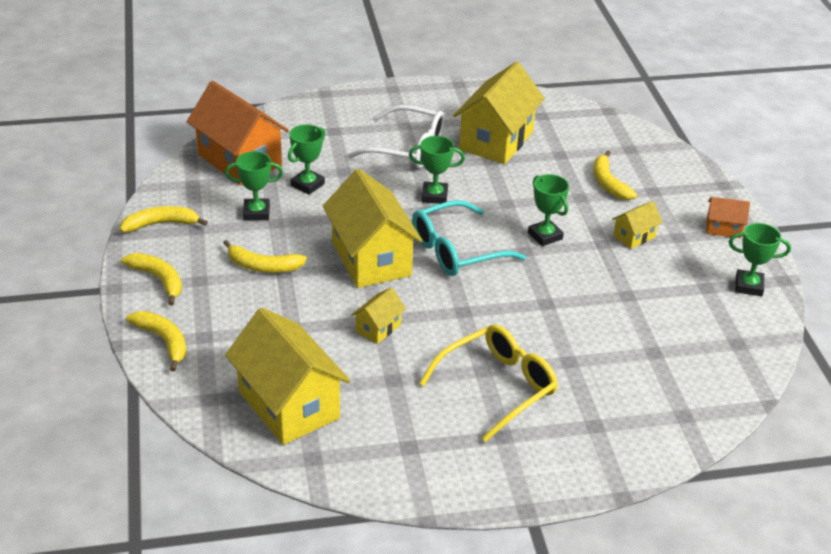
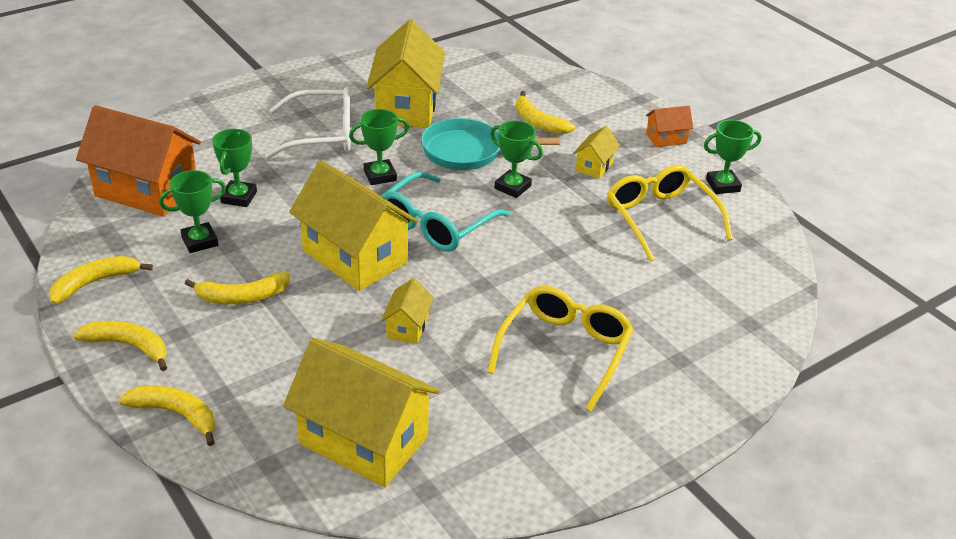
camera: 25 degrees left, 0 degrees up
(525, 194) = (468, 151): none -> turquoise pan
(664, 299) = (660, 218): none -> yellow glasses

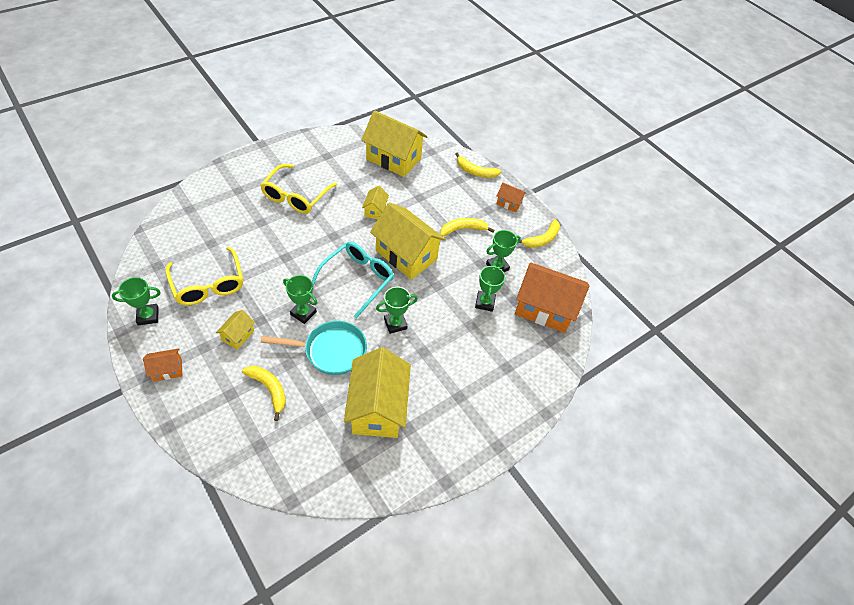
camera: 175 degrees right, 15 degrees up
(129, 346) = (509, 203): yellow banana -> orange house
(322, 135) = (441, 369): white glasses -> none

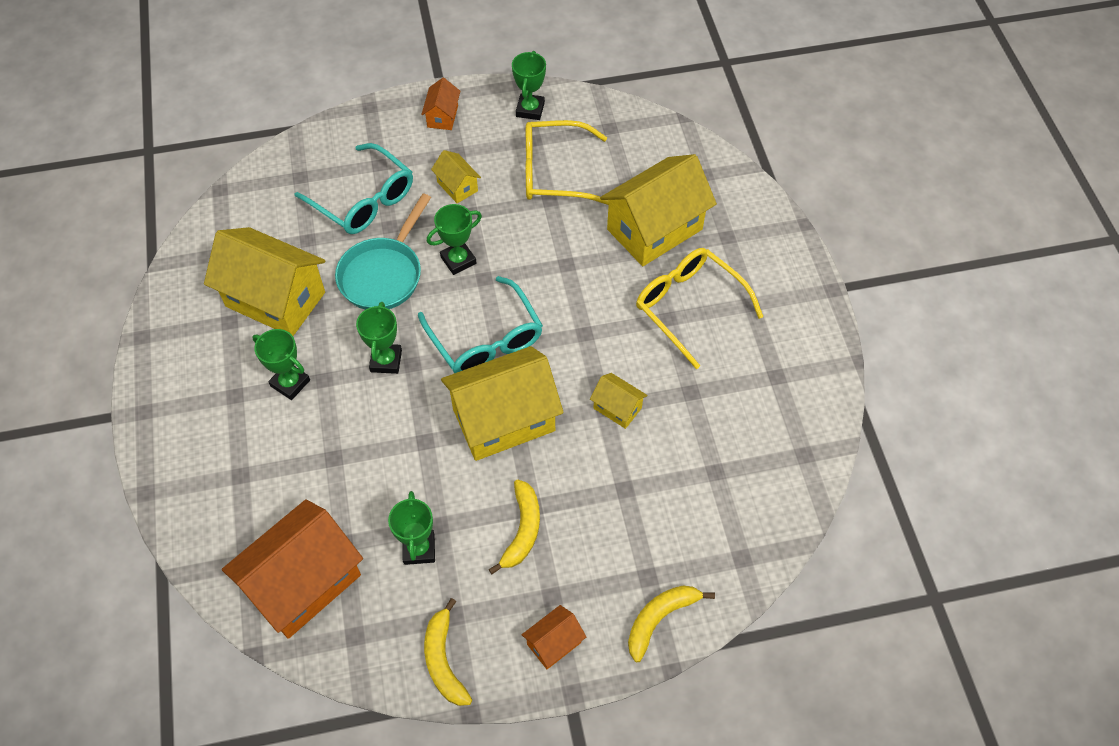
camera: 120 degrees right, 5 degrees up
(269, 389) = (364, 200): yellow banana -> turquoise glasses
(393, 159) = (739, 482): yellow house -> yellow house (654, 229)
(485, 302) = (360, 496): green trophy -> green trophy (290, 383)

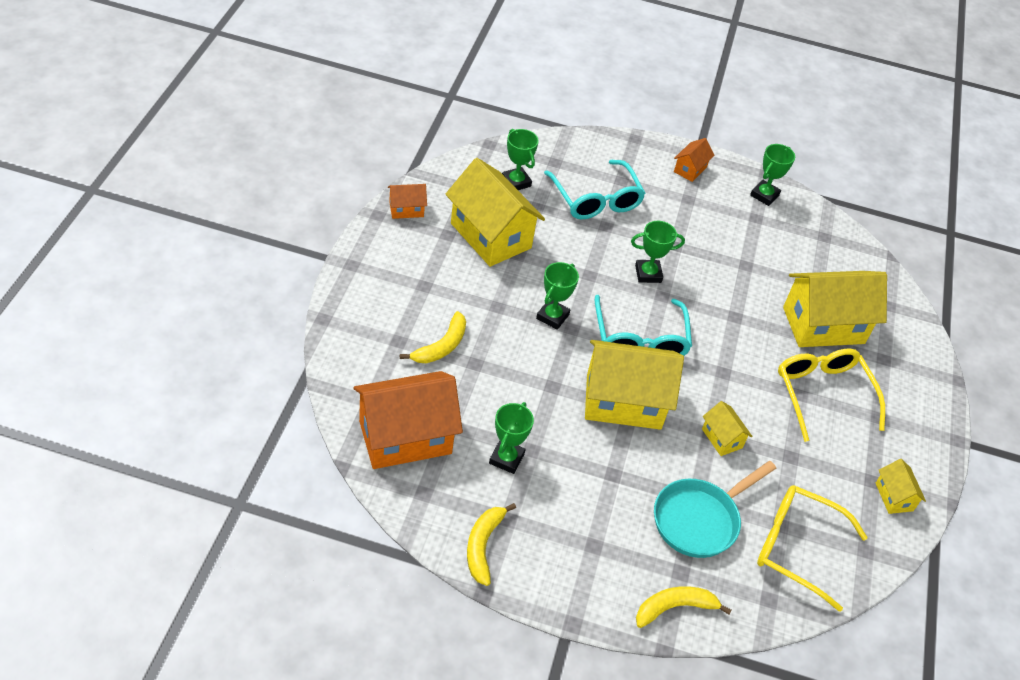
camera: 20 degrees right, 10 degrees down
(290, 383) = (470, 297): green trophy -> green trophy (516, 182)
(383, 274) = (583, 257): turquoise pan -> turquoise pan (699, 520)
(457, 186) = (675, 223): yellow house -> yellow house (894, 497)
(522, 530) = (596, 487): yellow banana -> yellow banana (441, 346)
(554, 172) = (760, 247): yellow glasses -> yellow glasses (796, 547)
(554, 643) = (577, 580): orange house -> orange house (406, 209)

